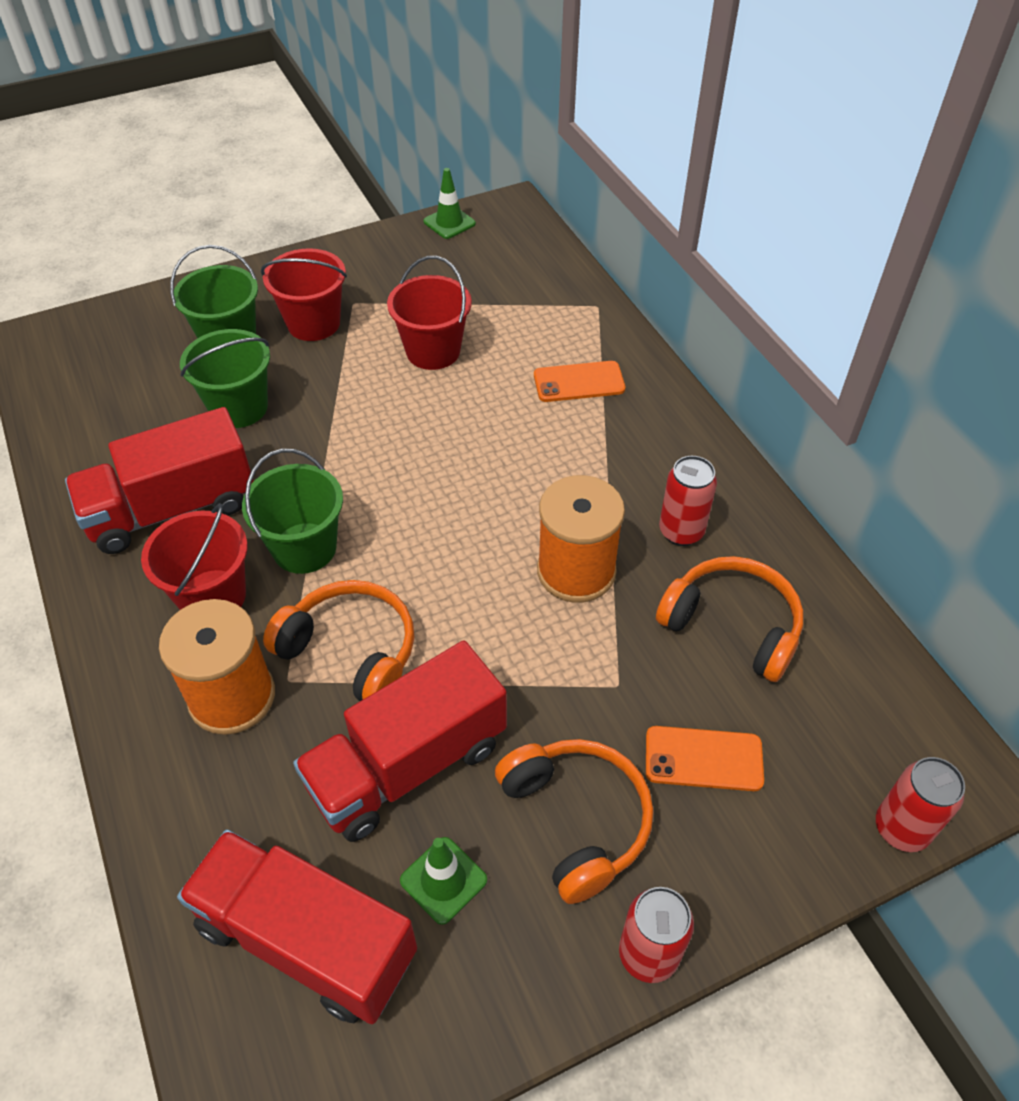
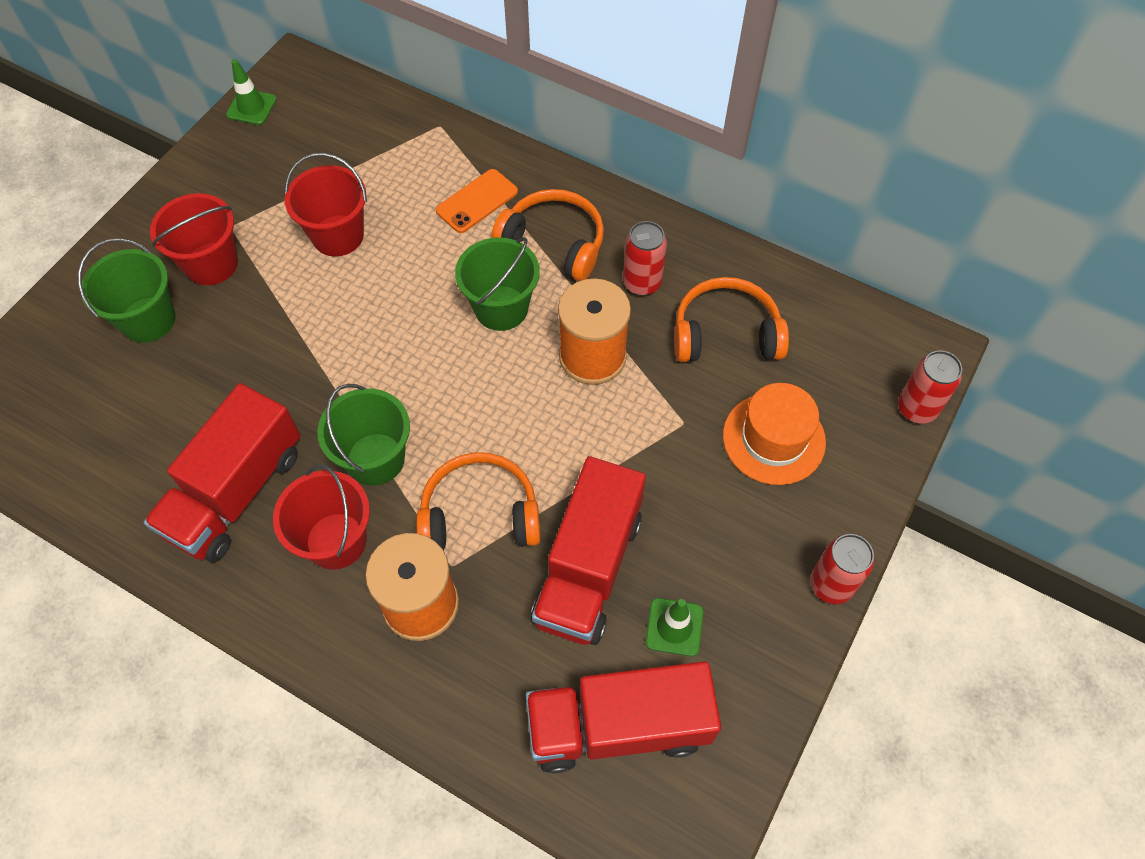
camera: 35 degrees left, 10 degrees up
(239, 407) = (213, 375): green bucket -> green bucket (501, 308)
(577, 820) = (727, 531): orange headphones -> orange headphones (554, 243)
(703, 759) = (773, 438): orange phone -> orange hat

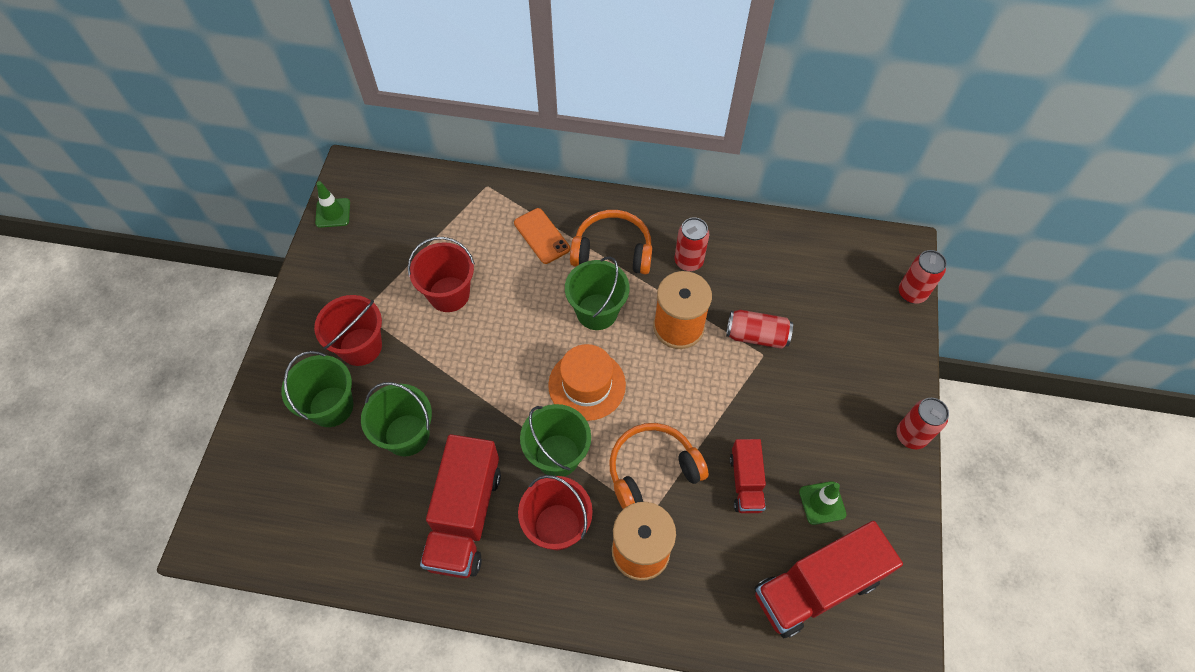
camera: 20 degrees left, 0 degrees up
(215, 378) = (407, 435): none -> green bucket
(477, 201) = (541, 236): orange phone -> orange phone turned 60 degrees counterclockwise
(588, 568) = (746, 482): red truck -> red truck, size x0.55
(686, 397) = (756, 336): none -> red can
(725, 333) = (762, 280): orange headphones -> none
(773, 438) = (828, 345): orange hat -> orange hat (587, 385)

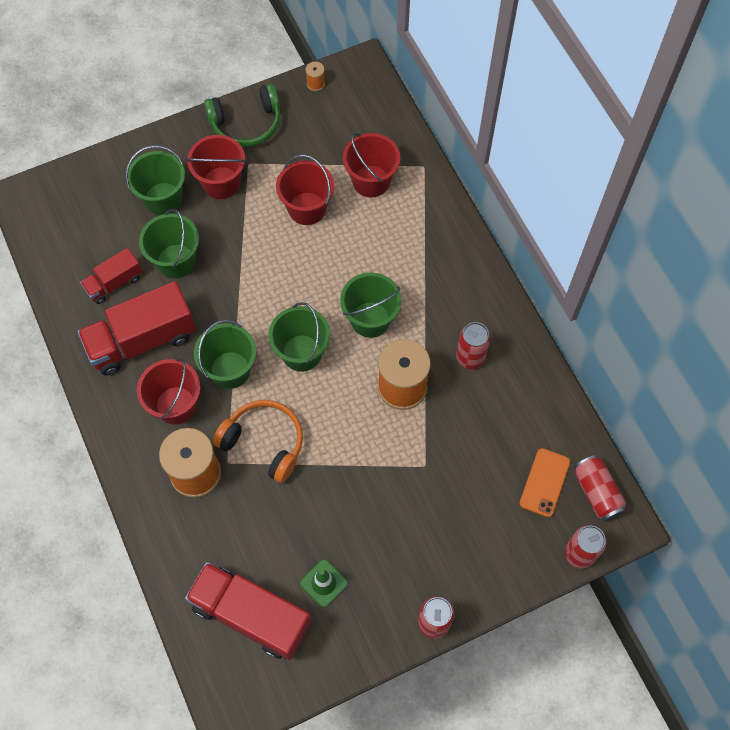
camera: 55 degrees right, 5 degrees up
(320, 290) = (246, 124): none -> green headphones
(333, 213) = (315, 84): green traffic cone -> orange spool
(466, 231) = (371, 181): none -> red bucket
(541, 236) = (408, 236): orange phone -> orange phone (544, 482)
(587, 385) = (301, 353): orange hat -> green bucket
(612, 251) = (435, 295): orange headphones -> none
(746, 482) = (301, 516): red truck -> red truck (114, 283)
(756, 336) = (438, 451): red can -> red can (597, 492)

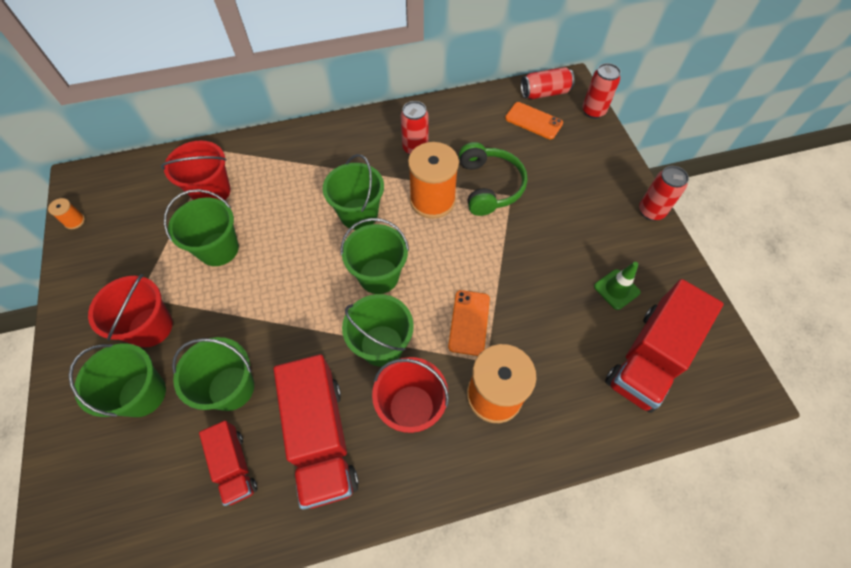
camera: 80 degrees left, 5 degrees down
(246, 124) = (88, 292): green headphones -> green headphones (489, 186)
(264, 442) = (469, 322): orange headphones -> orange phone
(307, 208) = (218, 249): red bucket -> green bucket

